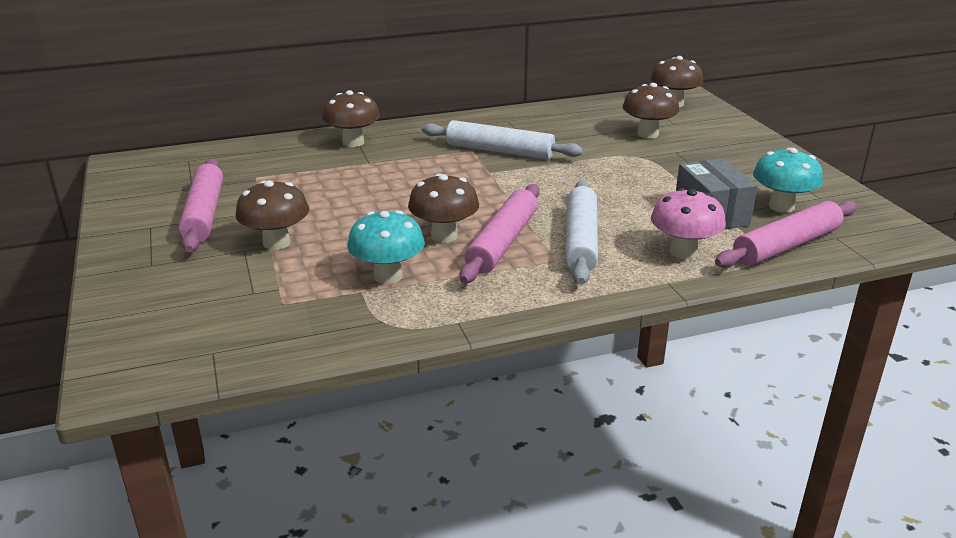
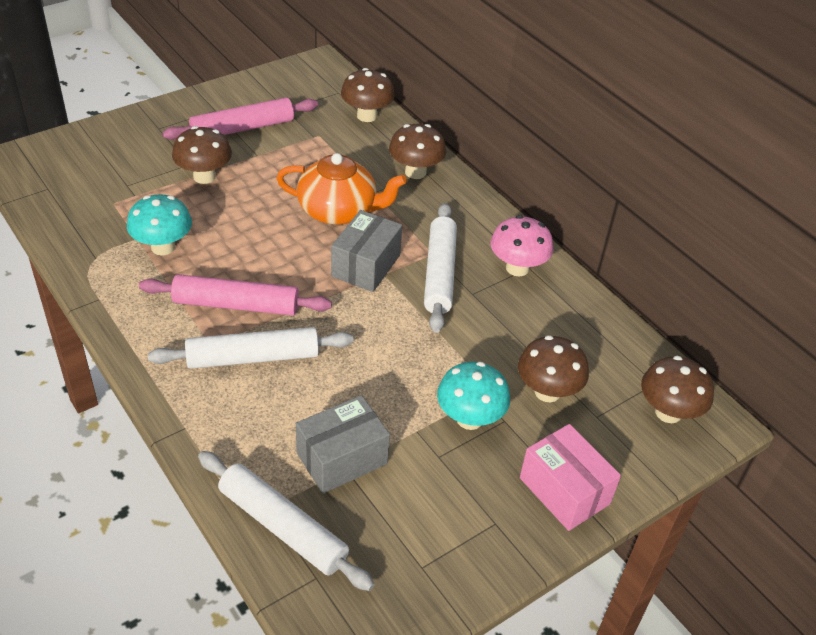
camera: 70 degrees right, 15 degrees up
(387, 181) = (339, 211): none -> orange teapot
(444, 236) = (239, 266): brown mushroom -> brown mushroom (367, 116)
(474, 178) = (366, 265): none -> grey box
(683, 252) = (247, 437): pink mushroom -> pink mushroom (517, 268)
(744, 143) = (564, 491): none -> pink box
(781, 206) = (382, 525): turquoise mushroom -> turquoise mushroom (469, 418)
(786, 245) = (283, 527): pink rolling pin -> white rolling pin

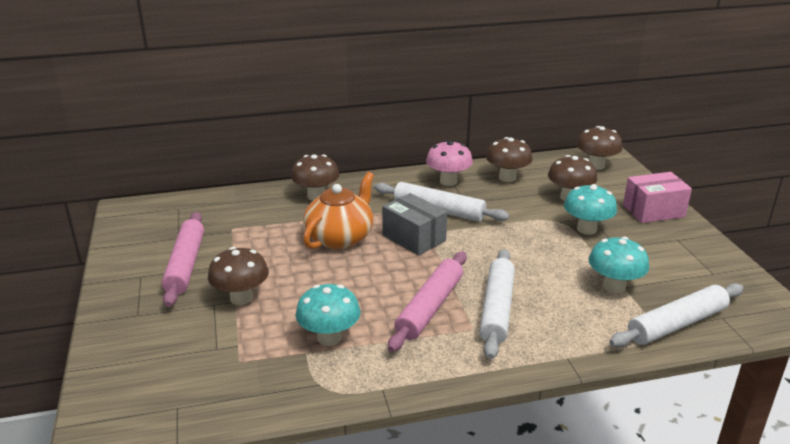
camera: 65 degrees left, 15 degrees down
(342, 458) = (614, 286): grey box -> turquoise mushroom
(367, 116) = (225, 202): brown mushroom -> brown mushroom (507, 178)

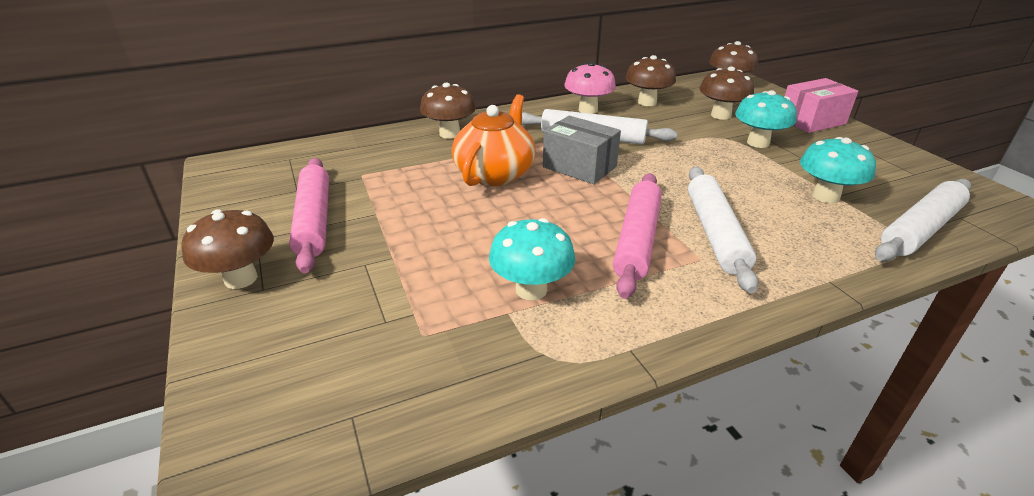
camera: 10 degrees left, 5 degrees up
(241, 298) = (398, 252): brown mushroom -> brown mushroom (241, 279)

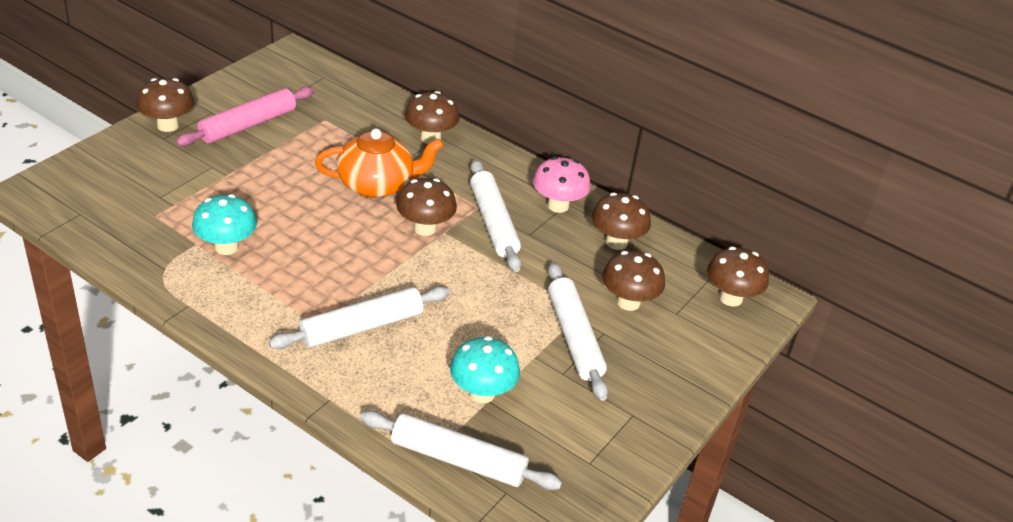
camera: 55 degrees right, 5 degrees up
(579, 167) = (425, 228): grey box -> brown mushroom
(637, 240) = (323, 284): pink rolling pin -> none
(758, 143) = (574, 337): turquoise mushroom -> white rolling pin
(812, 121) = (676, 377): pink box -> none

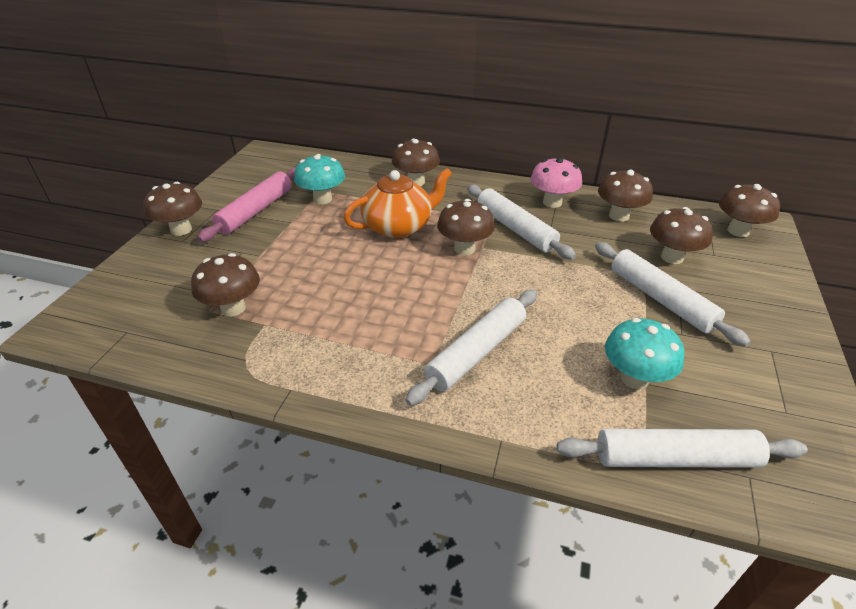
camera: 15 degrees left, 0 degrees up
(177, 220) = (233, 308): none -> brown mushroom
(226, 247) = (297, 318): turquoise mushroom -> turquoise mushroom (322, 199)

